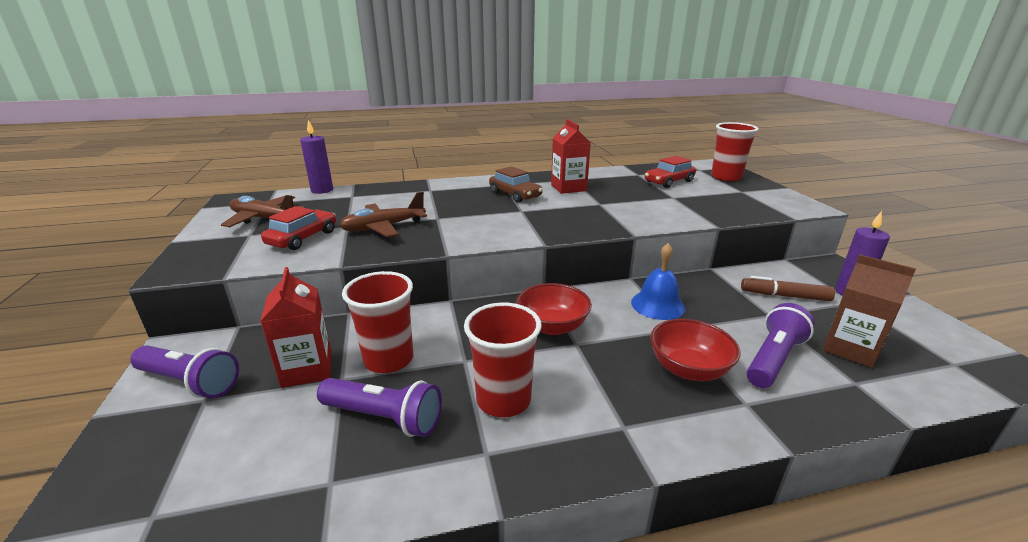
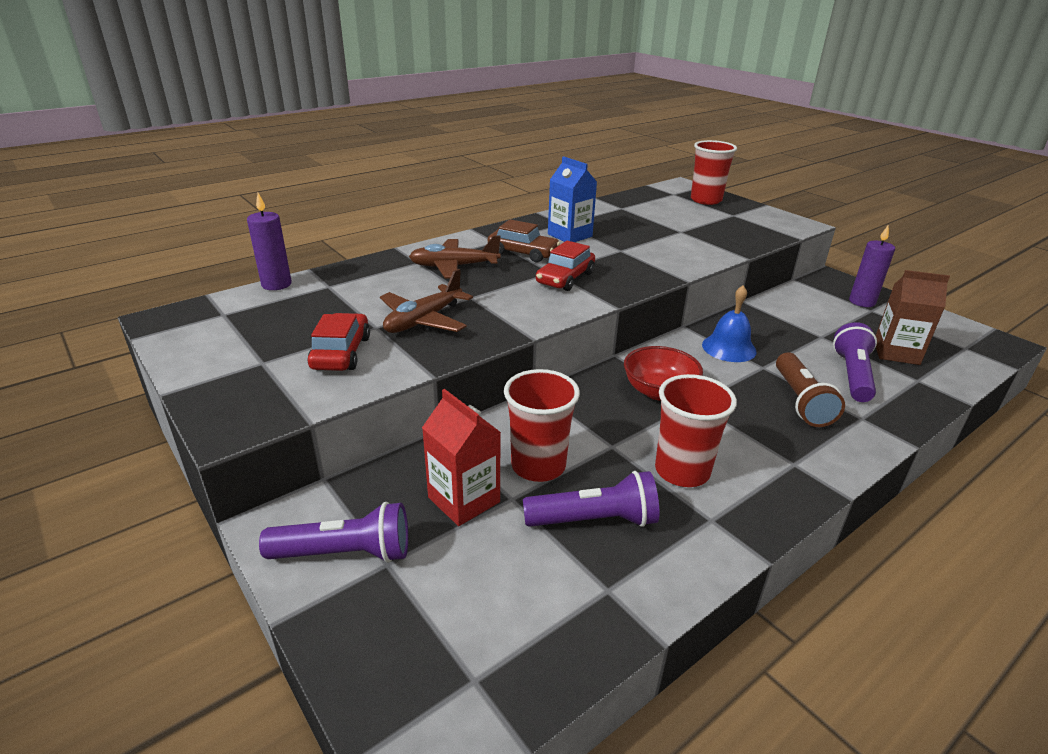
camera: 25 degrees left, 5 degrees up
(264, 219) = (251, 338): brown plane -> brown plane (454, 267)
(568, 188) = (570, 235): red carton -> blue carton
(669, 181) = (659, 213): red car -> red car (565, 278)
(688, 369) = (800, 401): red bowl -> brown flashlight
(784, 296) = (818, 316): brown marker -> none

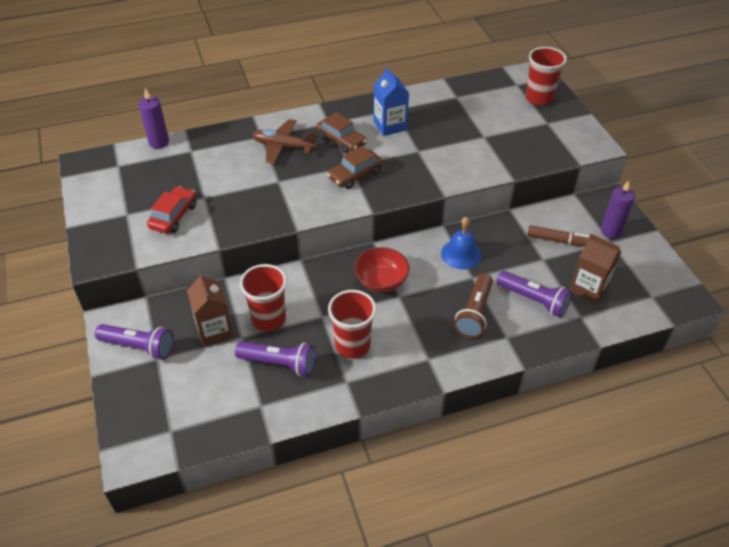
camera: 20 degrees right, 15 degrees up
(424, 320) = (236, 198): brown plane -> none
(464, 500) = (214, 331): red carton -> brown carton
(565, 278) = (355, 175): red car -> brown car
(820, 318) = (558, 241): none -> brown marker
(852, 375) = (533, 300): purple flashlight -> purple flashlight turned 90 degrees clockwise

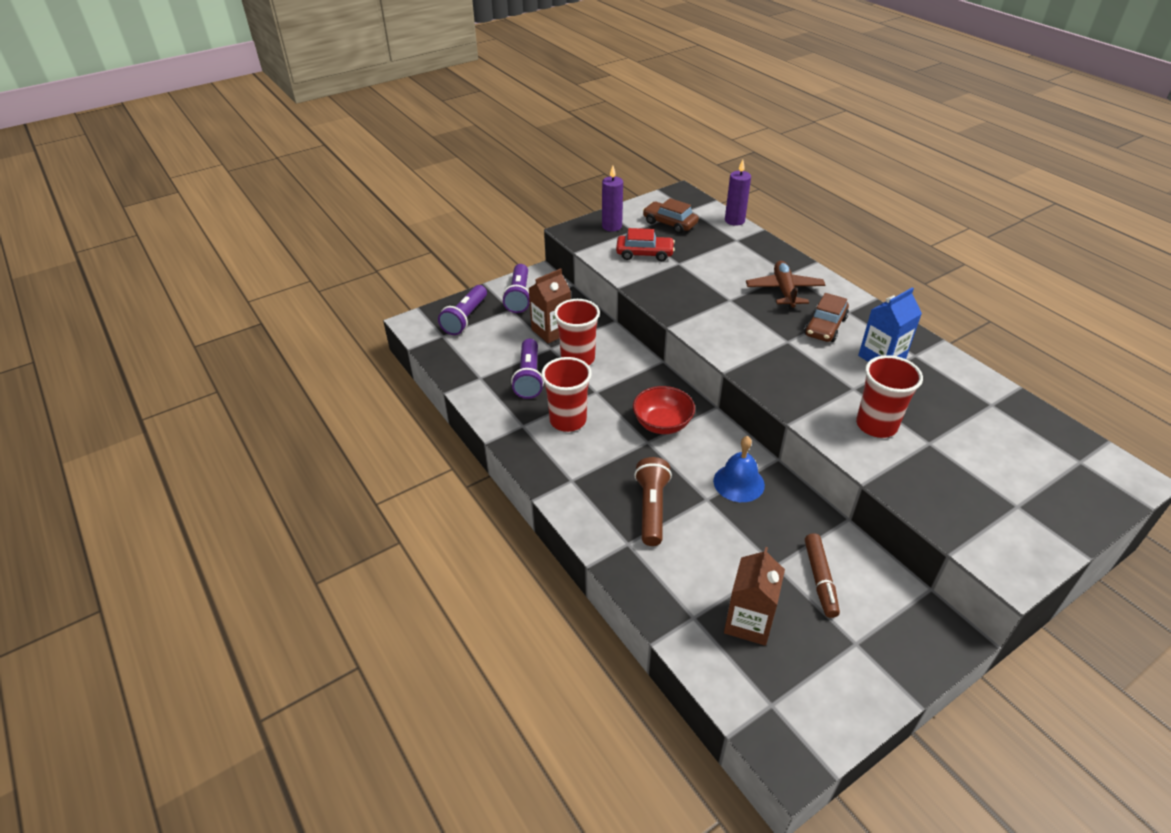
camera: 75 degrees right, 5 degrees down
(355, 175) = (775, 348): brown car -> brown car (670, 223)
(474, 313) = (652, 509): brown flashlight -> brown flashlight turned 90 degrees clockwise
(533, 300) = (697, 563): purple flashlight -> purple flashlight (465, 318)
(539, 98) = (1069, 490): red cup -> red cup (876, 425)
(611, 231) = (878, 642): purple candle -> purple candle (612, 226)

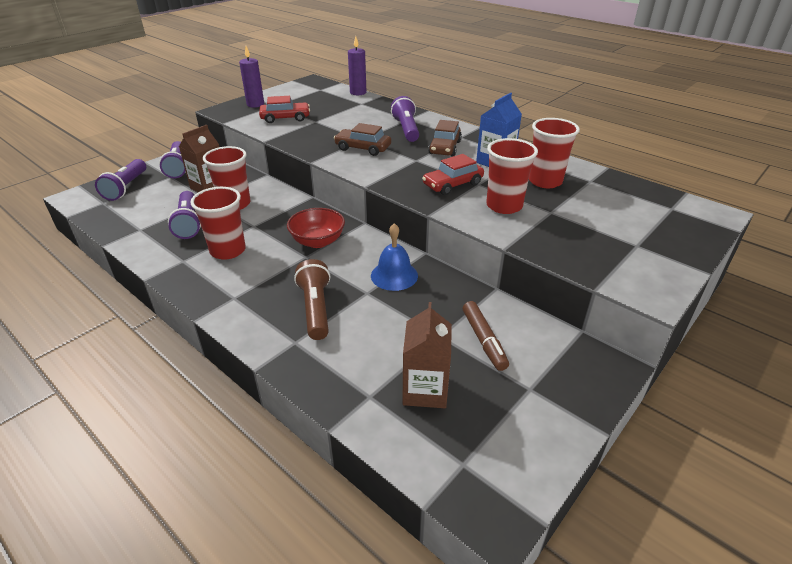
camera: 15 degrees left, 5 degrees down
(670, 223) = (305, 98): brown car -> brown car (363, 148)
(784, 291) = (406, 129): brown plane -> purple flashlight
(823, 385) = (452, 184): none -> red car
(935, 397) = (545, 181): none -> red cup

